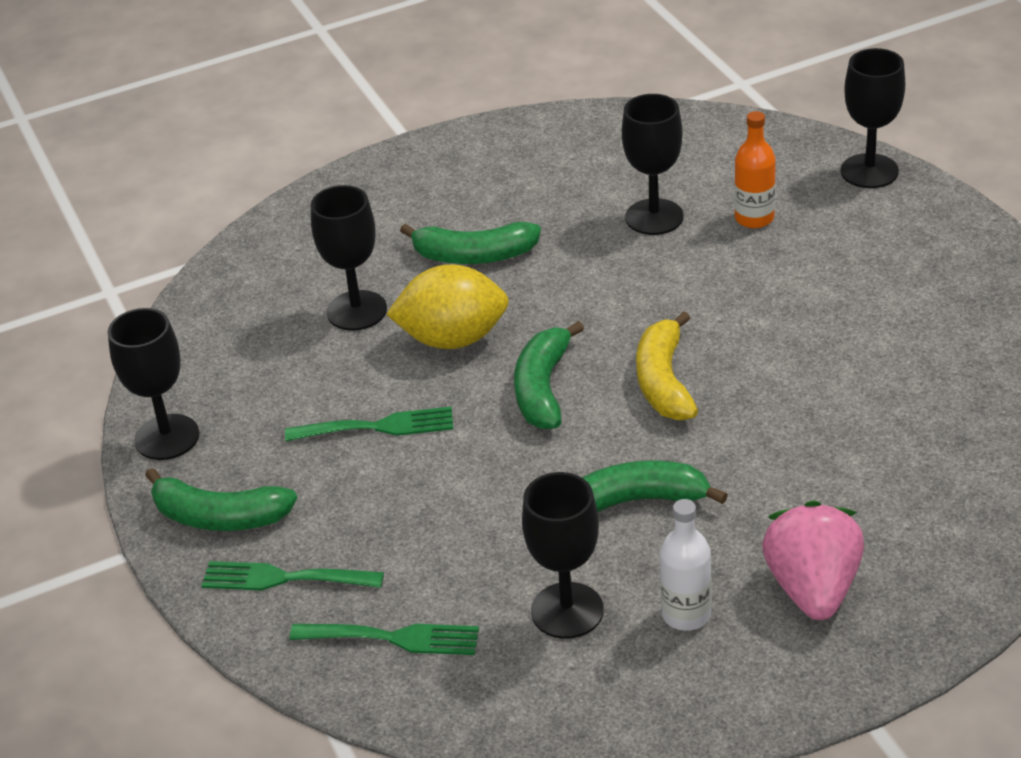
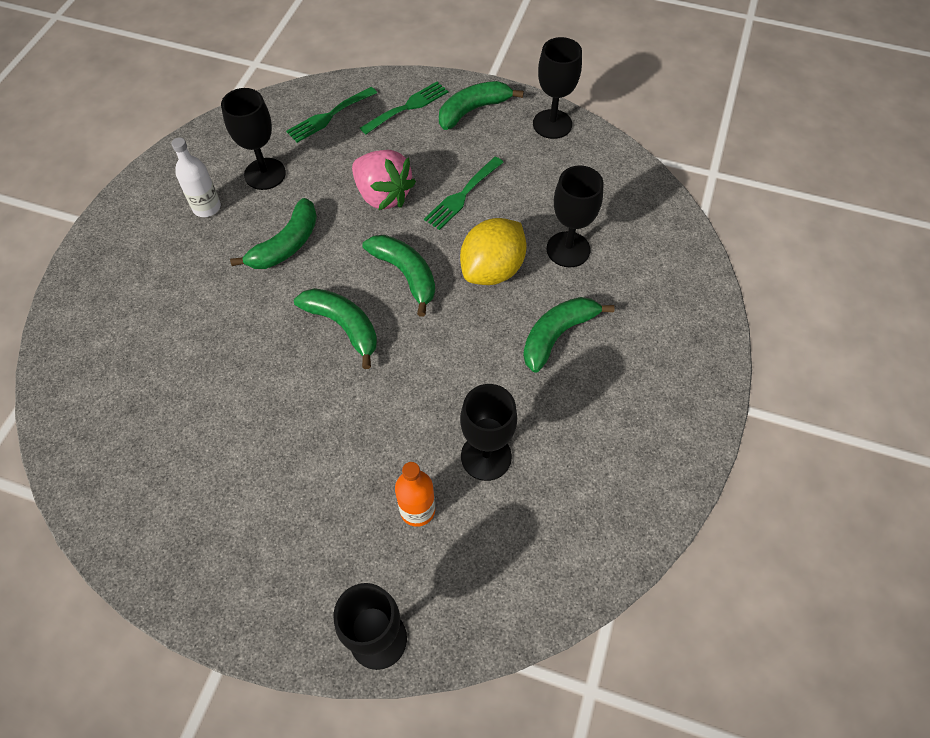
camera: 130 degrees right, 20 degrees up
(663, 381) = (343, 326): yellow banana -> green banana
(813, 588) = (154, 259): pink strawberry -> pink strawberry (383, 195)

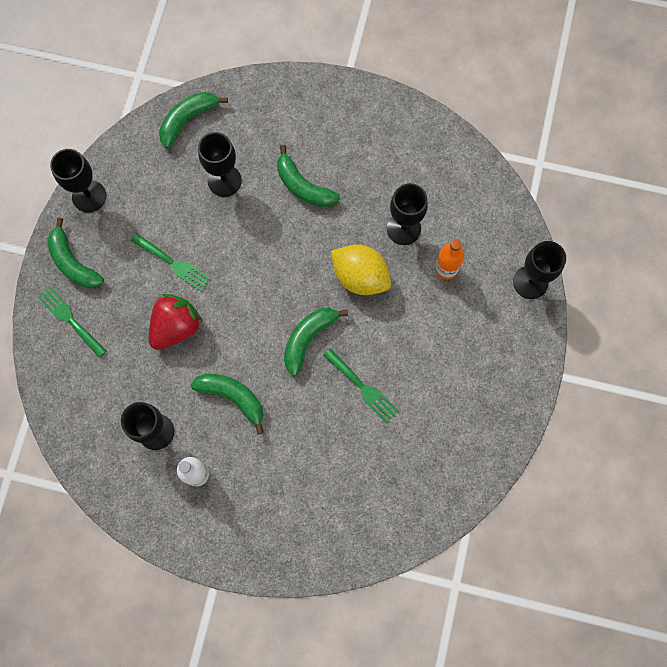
camera: 95 degrees left, 15 degrees up
(329, 116) = (83, 388): green fork -> green fork (362, 387)
(383, 195) = (176, 327): pink strawberry -> red strawberry
(406, 274) = (256, 299): green banana -> green banana (188, 120)
(492, 270) = (247, 235): yellow lemon -> yellow lemon (360, 277)

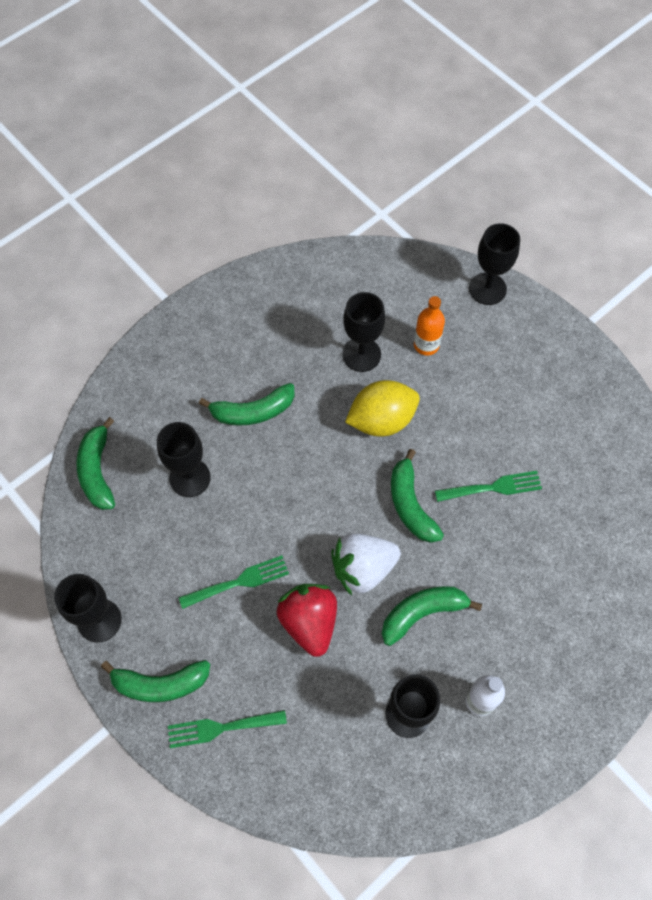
camera: 55 degrees left, 10 degrees down
(238, 337) = (363, 569): none -> white strawberry

